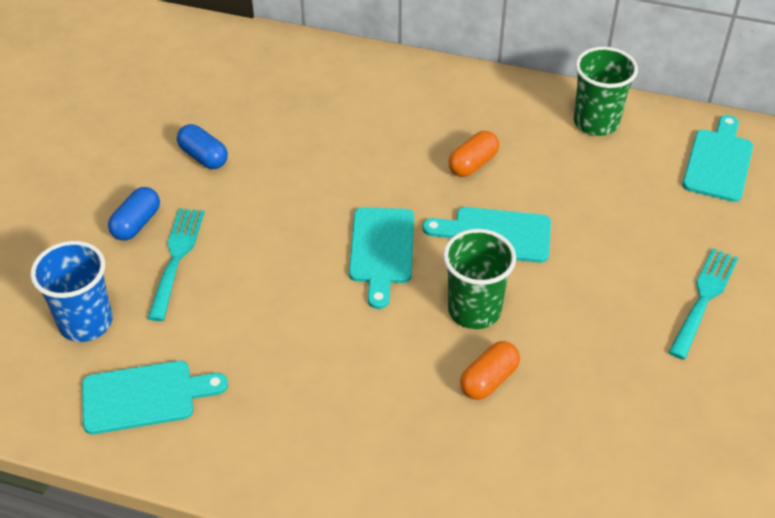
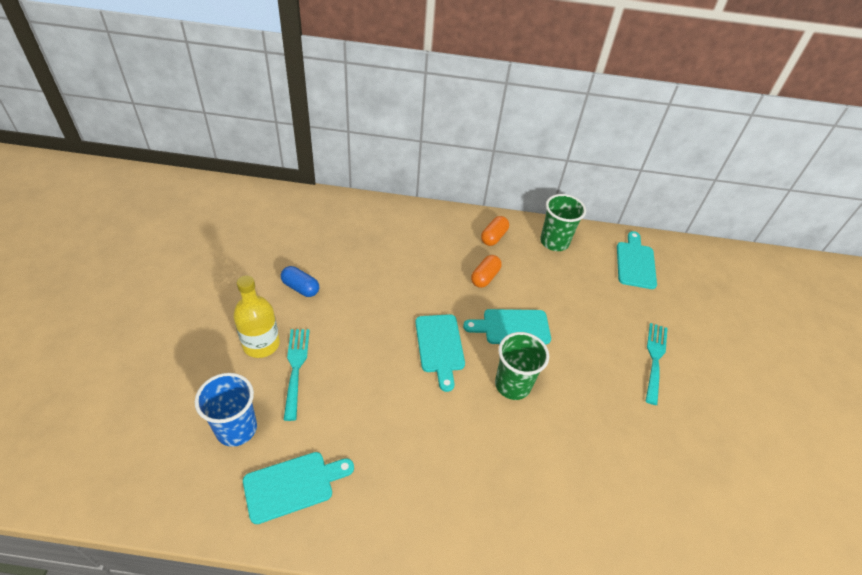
camera: 15 degrees left, 0 degrees up
(136, 223) = (261, 344): blue capsule -> yellow bottle
(488, 380) = (535, 437): orange capsule -> orange capsule (493, 237)

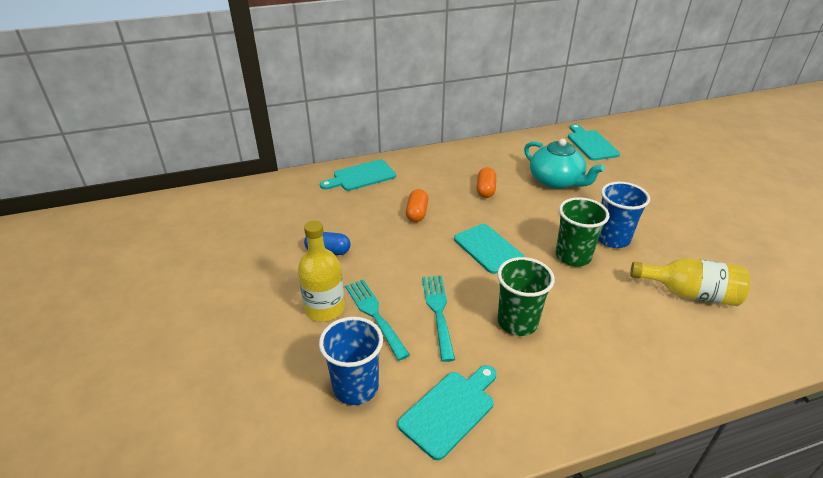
camera: 20 degrees left, 10 degrees down
(493, 237) = (468, 160): orange capsule -> orange capsule (417, 213)
(512, 327) = (537, 216): turquoise cutting board -> turquoise cutting board (361, 176)
(554, 242) = (519, 149): green cup -> green cup (517, 322)
(563, 294) = (556, 181): none -> turquoise teapot
(567, 382) = (612, 239): none -> blue cup
(595, 475) = (689, 293): none -> yellow bottle
(655, 359) = (660, 200): turquoise fork -> turquoise fork (438, 312)

